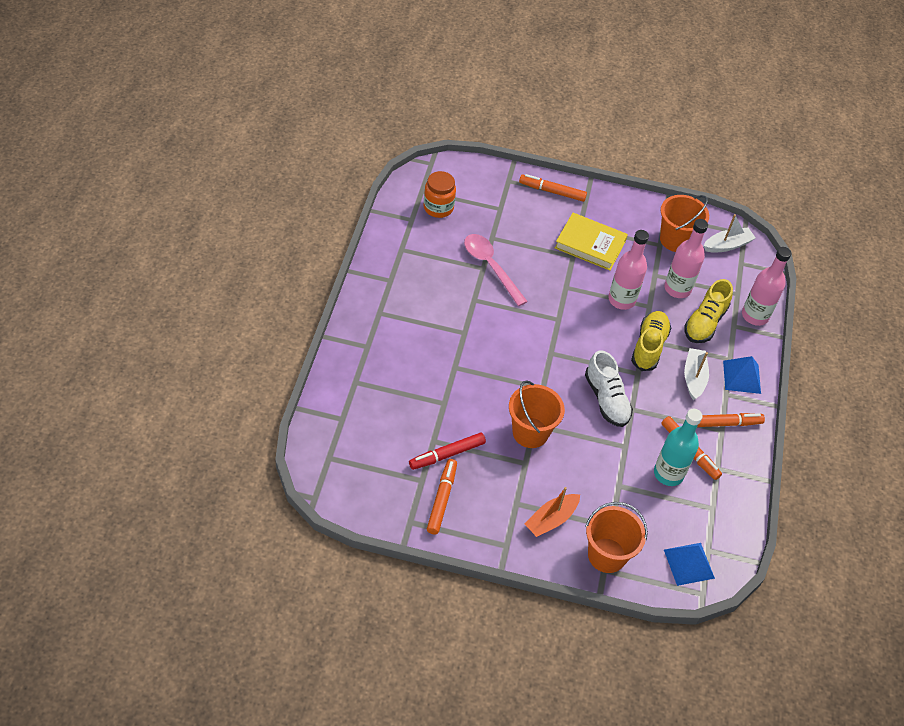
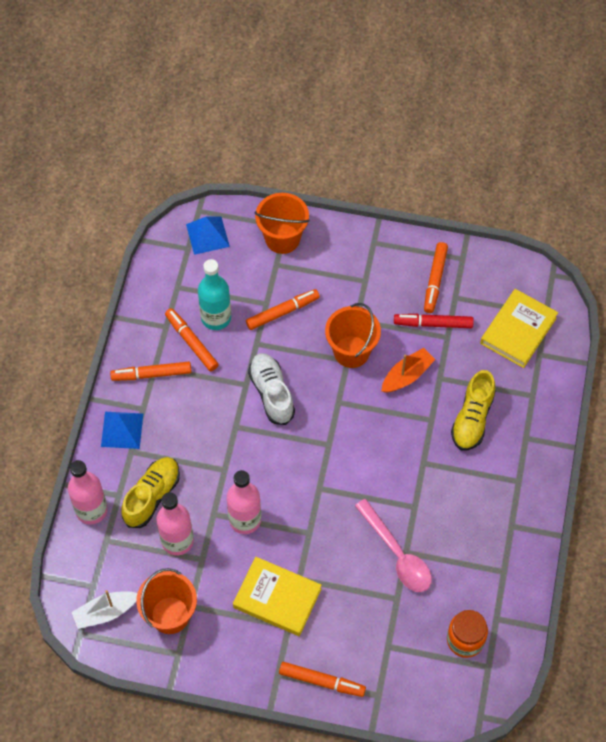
camera: 175 degrees left, 10 degrees up
(360, 442) = (518, 330): none -> yellow book
(447, 454) = (433, 324): red marker -> red marker turned 150 degrees counterclockwise
(551, 519) = (332, 267): orange boat -> orange boat (407, 375)
(601, 475) = (282, 312): none -> orange marker
(649, 347) = (220, 460): yellow shoe -> yellow shoe (472, 418)
(694, 378) = (175, 425): white boat -> none

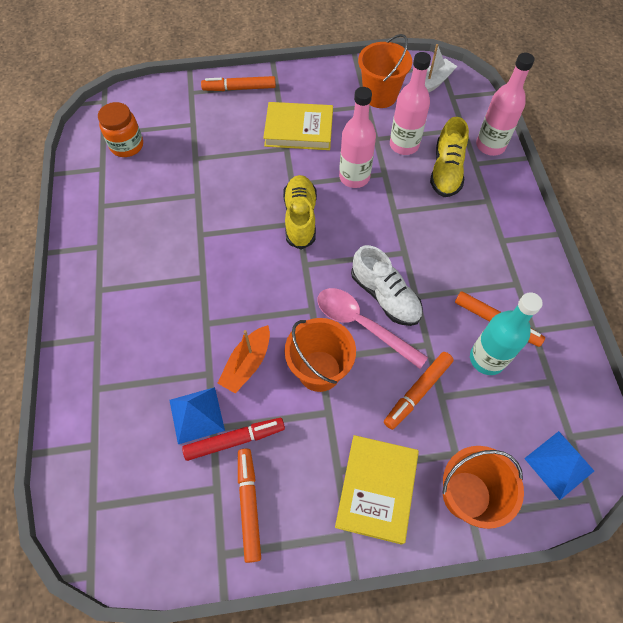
camera: 160 degrees right, 0 degrees up
(122, 430) = (509, 215): blue pyramid -> blue pyramid (197, 415)
(151, 374) = (515, 275): orange marker -> none
(397, 554) = (205, 191): pink spoon -> pink spoon (362, 325)
(472, 418) = (161, 339): yellow shoe -> yellow shoe (300, 218)
(518, 330) = (125, 468): yellow book -> yellow book (376, 489)

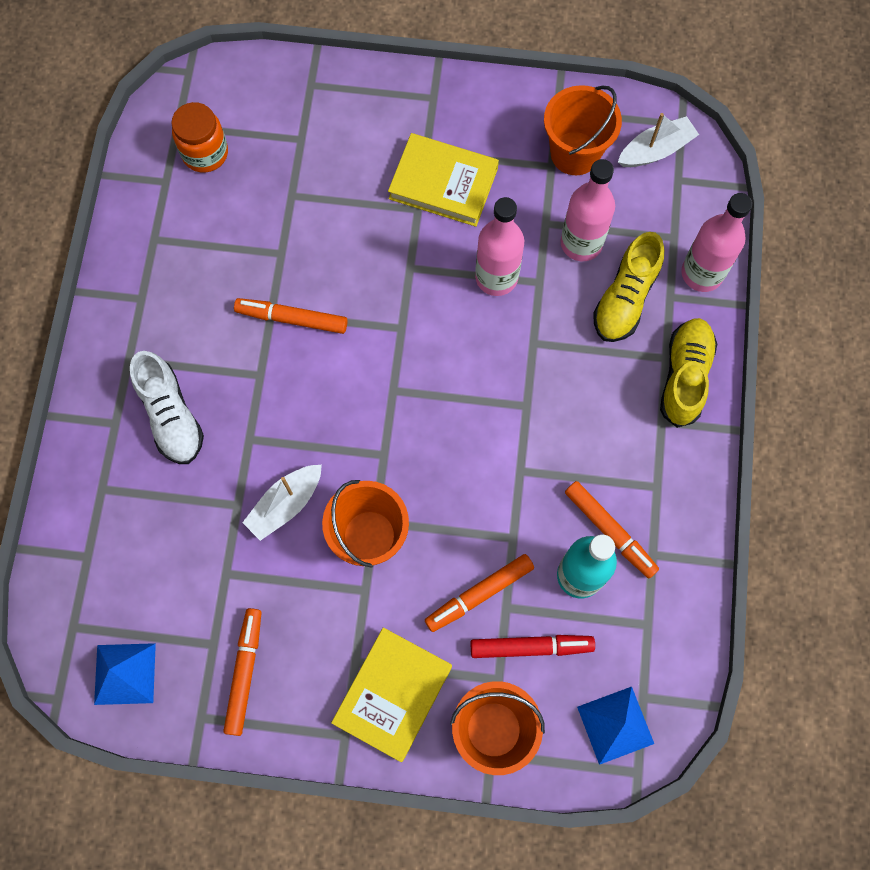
camera: 15 degrees right, 10 degrees up
(197, 415) = (211, 552): blue pyramid -> blue pyramid (125, 674)
(235, 440) = (247, 594): red marker -> red marker (531, 647)
(239, 88) = (379, 94): orange marker -> orange marker (292, 318)
(247, 364) = (285, 505): orange boat -> white boat
(300, 218) = (406, 321): yellow shoe -> yellow shoe (684, 376)
(362, 325) = (440, 491): pink spoon -> none
(385, 296) = (481, 460): white shoe -> white shoe (171, 415)

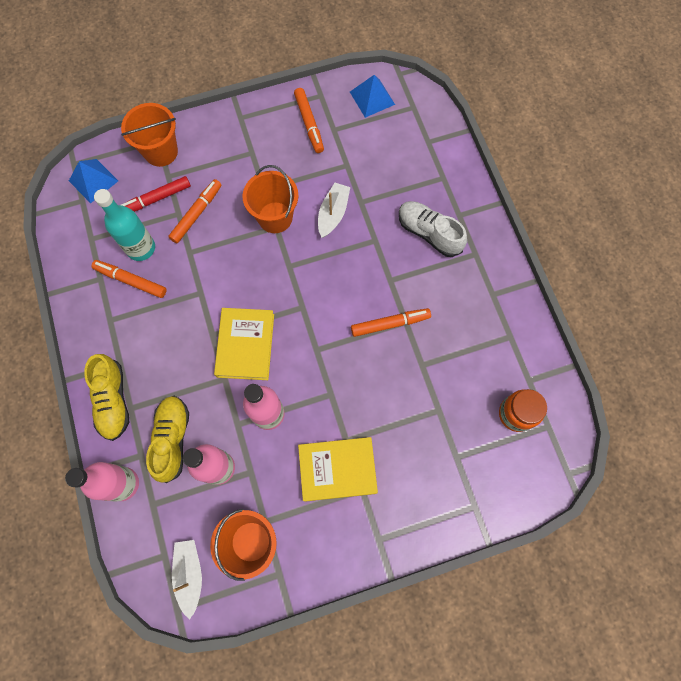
camera: 155 degrees right, 0 degrees up
(393, 694) = (223, 145): yellow book -> yellow book (245, 345)
(656, 150) = (189, 574): white boat -> white boat turned 135 degrees clockwise

